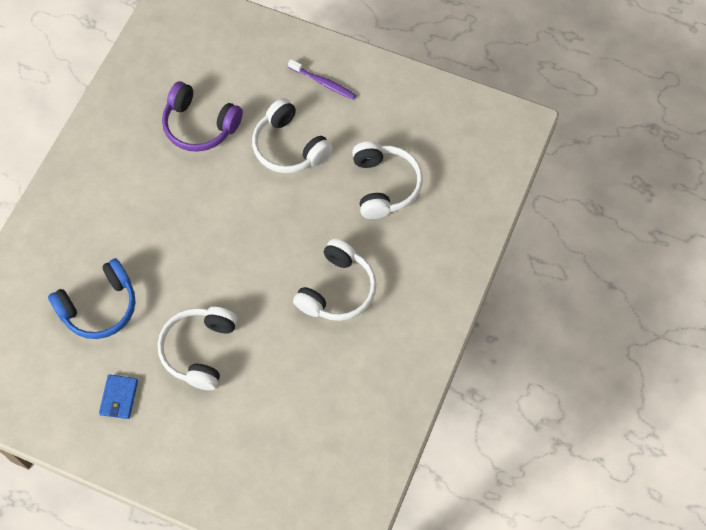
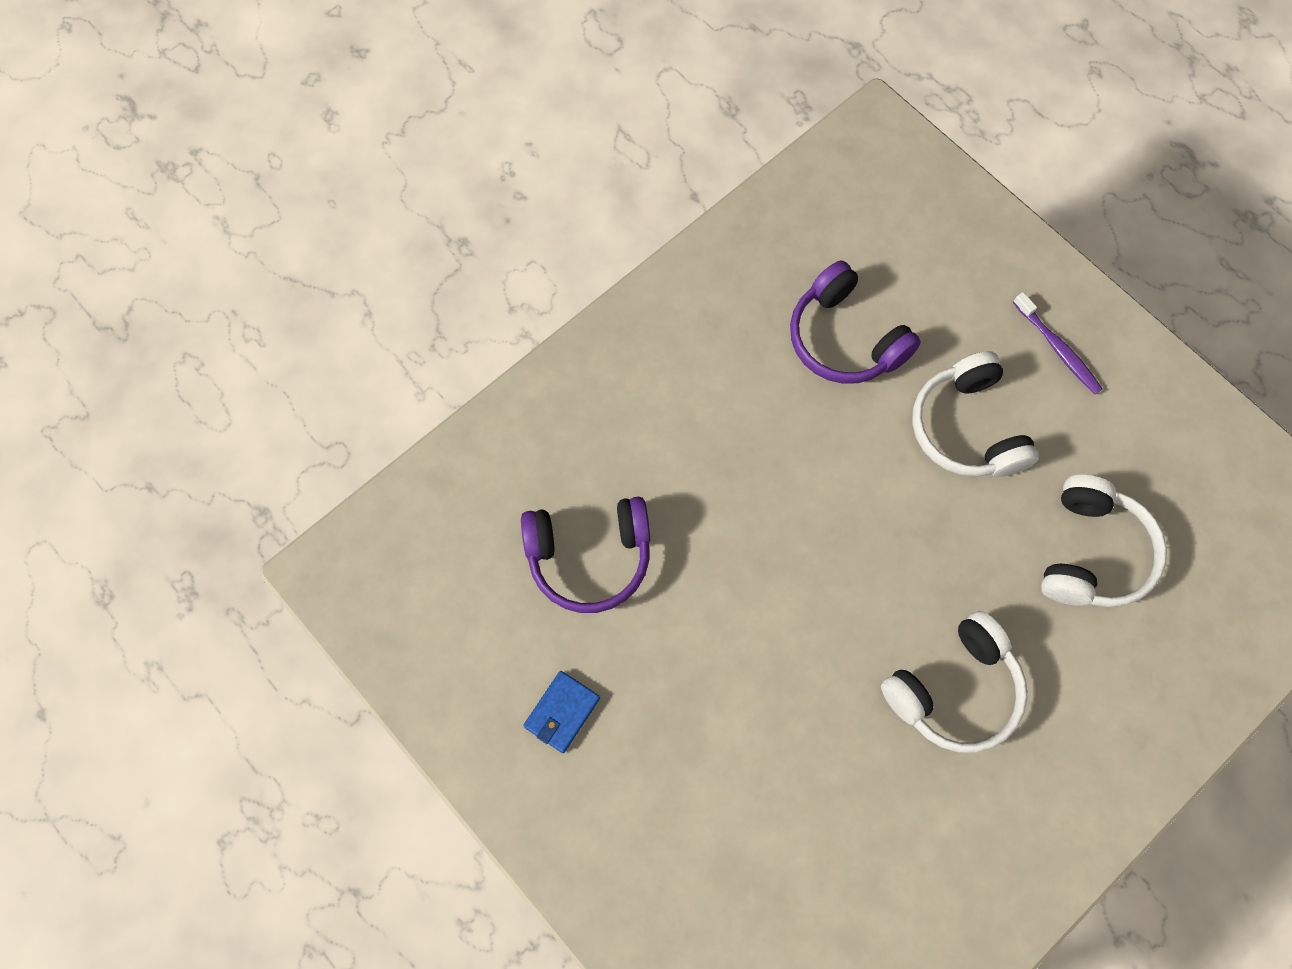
camera: 25 degrees right, 5 degrees up
(99, 307) = (589, 557): blue headphones -> purple headphones
(199, 350) = (708, 692): white headphones -> none

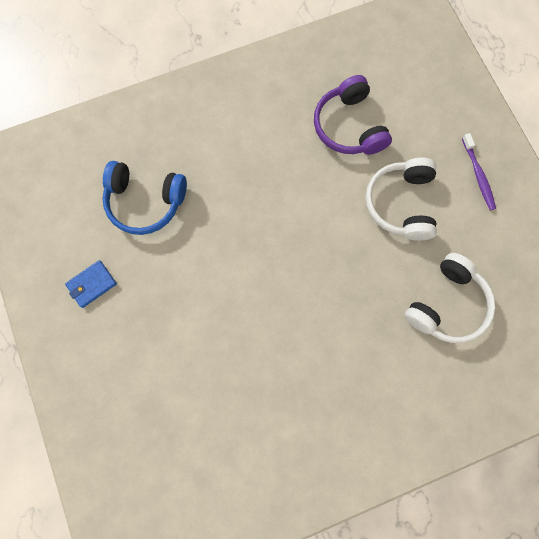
camera: 20 degrees right, 5 degrees up
(589, 557) = (145, 202): purple headphones -> blue headphones
(954, 690) = (327, 356): white headphones -> none

